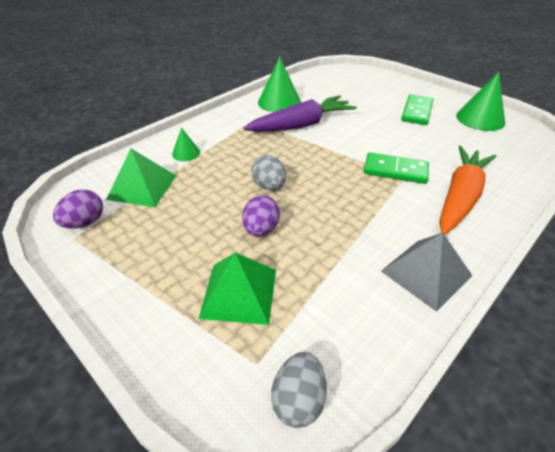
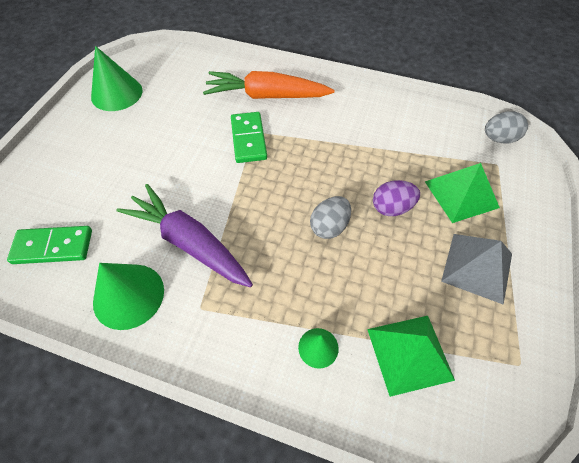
camera: 115 degrees left, 15 degrees up
(85, 223) = (498, 372): purple egg -> none
(416, 112) = (115, 142): green domino -> green domino (53, 247)
(426, 273) = (365, 104): grey pyramid -> grey pyramid (477, 267)

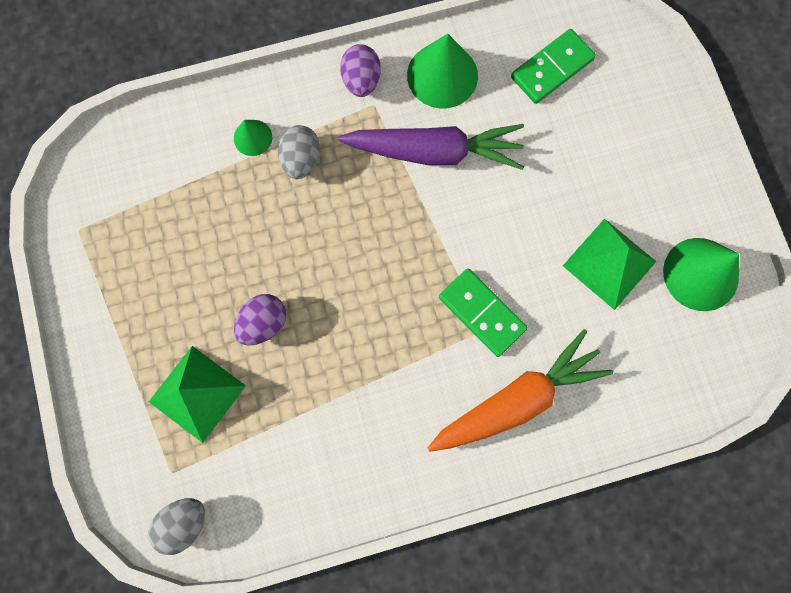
camera: 145 degrees right, 20 degrees up
(192, 336) = (361, 81): none -> purple egg
(329, 226) = (314, 257): grey egg -> grey egg (301, 160)
(409, 354) = (174, 180): green pyramid -> green pyramid (609, 263)
(477, 267) = (147, 306): grey pyramid -> none

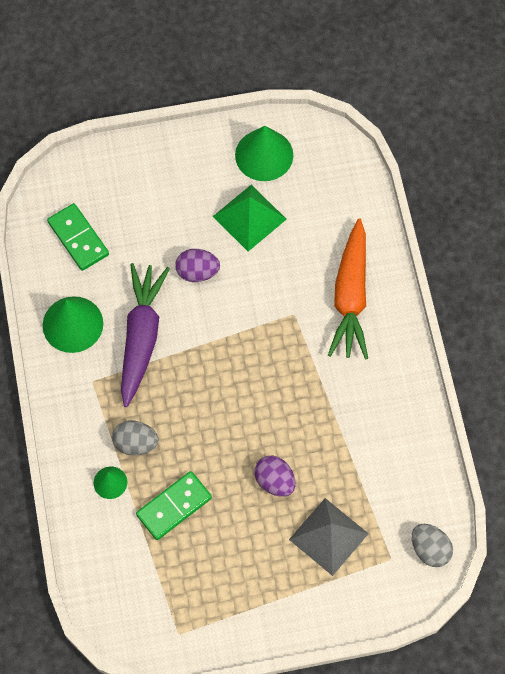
camera: 85 degrees left, 10 degrees down
(197, 393) = (328, 536): green pyramid -> grey pyramid
(361, 81) = (69, 389): purple egg -> purple egg (197, 272)
(482, 313) = (281, 314): green domino -> green domino (174, 506)
(517, 400) = (350, 296): orange carrot -> orange carrot turned 150 degrees counterclockwise

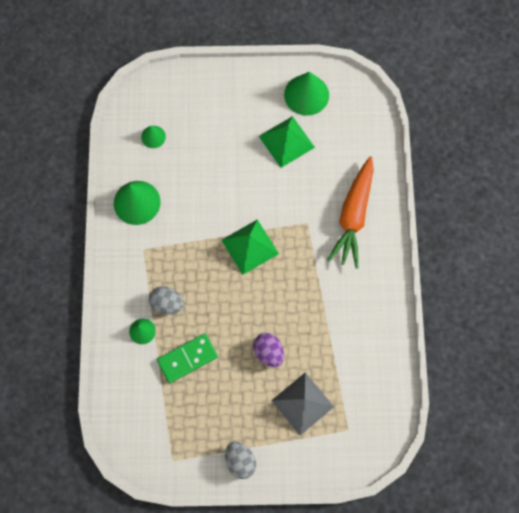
camera: 10 degrees right, 5 degrees up
(78, 238) = (153, 136): green domino -> green cone
(141, 337) = (187, 221): purple carrot -> none
(197, 272) = (239, 177): purple egg -> none
(227, 355) = (250, 247): none -> green pyramid
(430, 549) = (379, 428): grey egg -> grey egg (240, 461)

